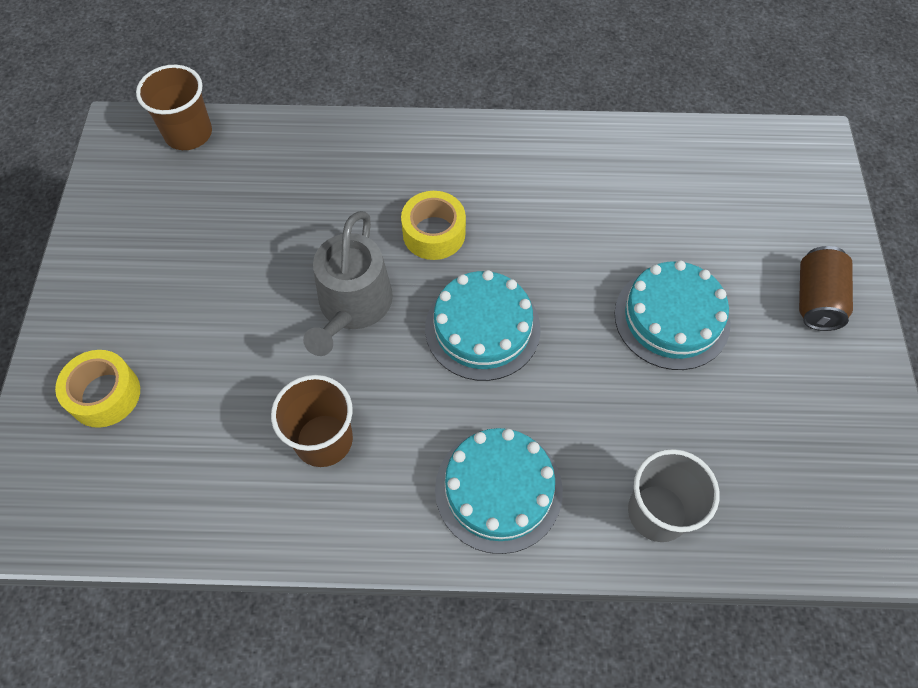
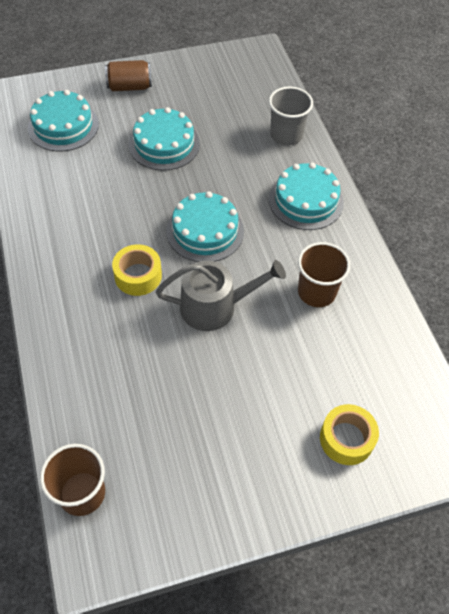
camera: 110 degrees left, 5 degrees down
(735, 199) = (63, 126): none -> turquoise cake

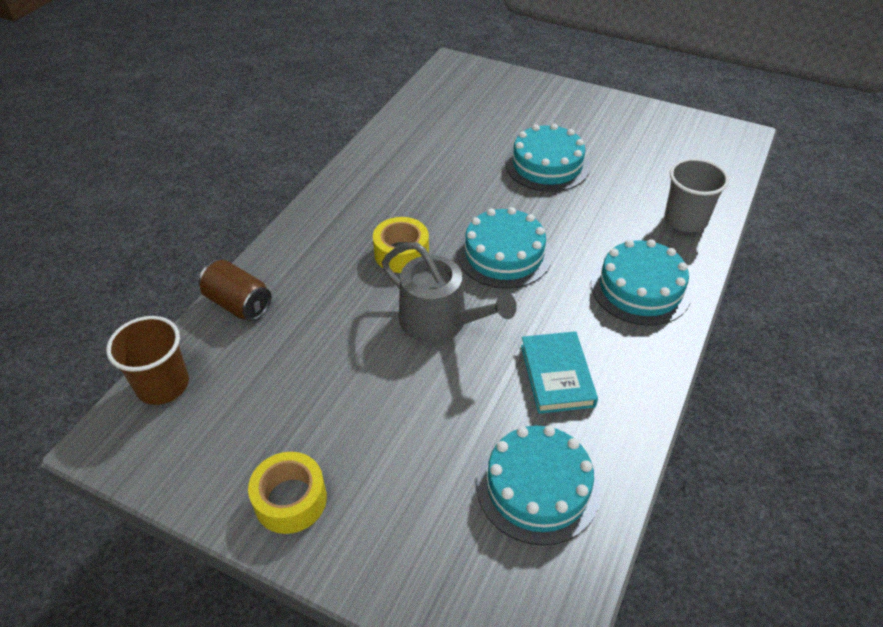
camera: 45 degrees right, 10 degrees down
(63, 126) = (472, 108): turquoise cake -> turquoise cake (537, 487)
(129, 87) = (566, 106): brown can -> brown can (238, 304)
(316, 292) = (557, 375): brown cup -> turquoise book
(346, 439) = (431, 530): yellow tape -> yellow tape (290, 500)

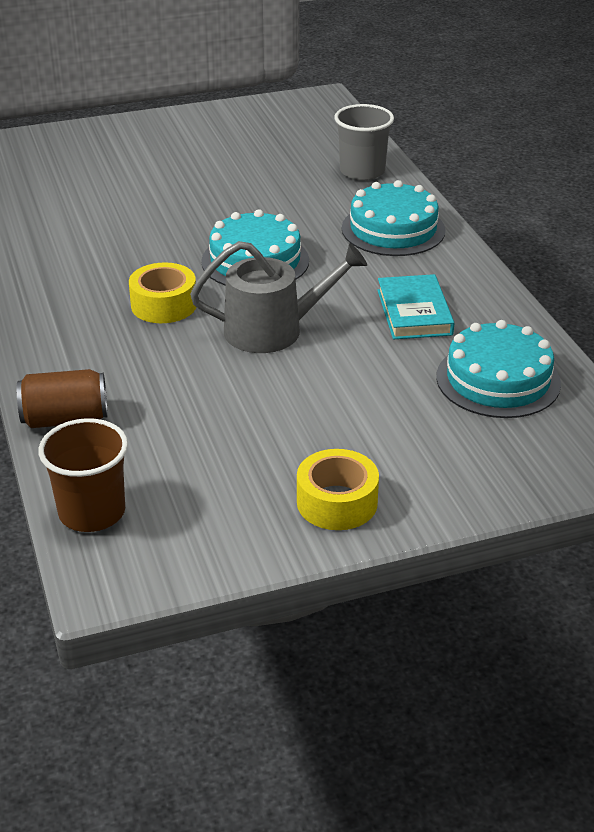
camera: 45 degrees left, 10 degrees down
(547, 165) = (195, 184): turquoise cake -> none
(557, 375) = (414, 312): turquoise book -> turquoise book turned 45 degrees clockwise

